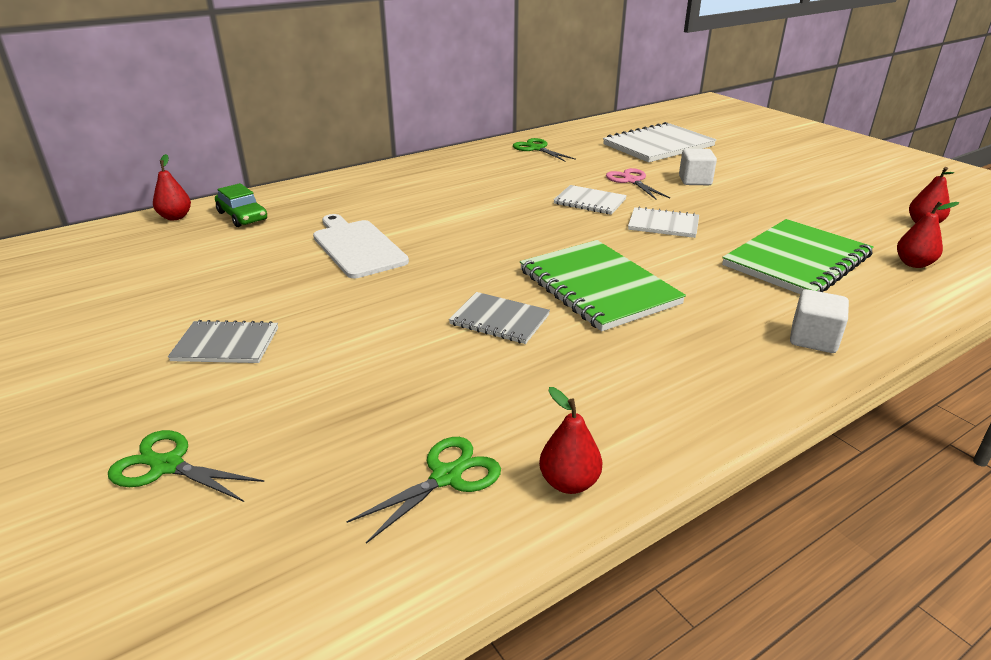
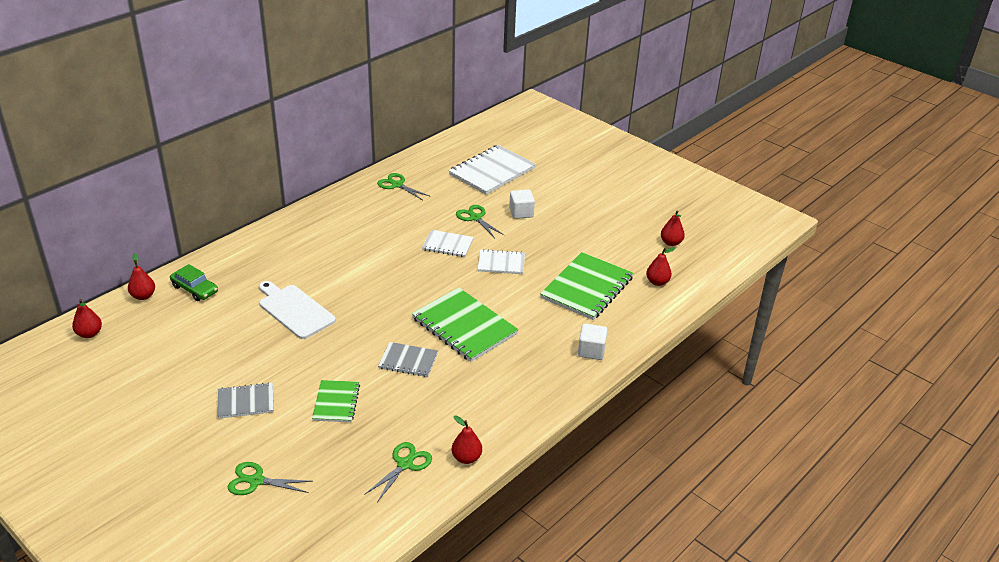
camera: 15 degrees left, 5 degrees up
(80, 246) = (89, 334): none -> red pear
(364, 362) = (336, 402): none -> green notebook
(631, 181) = (475, 218): pink scissors -> green scissors

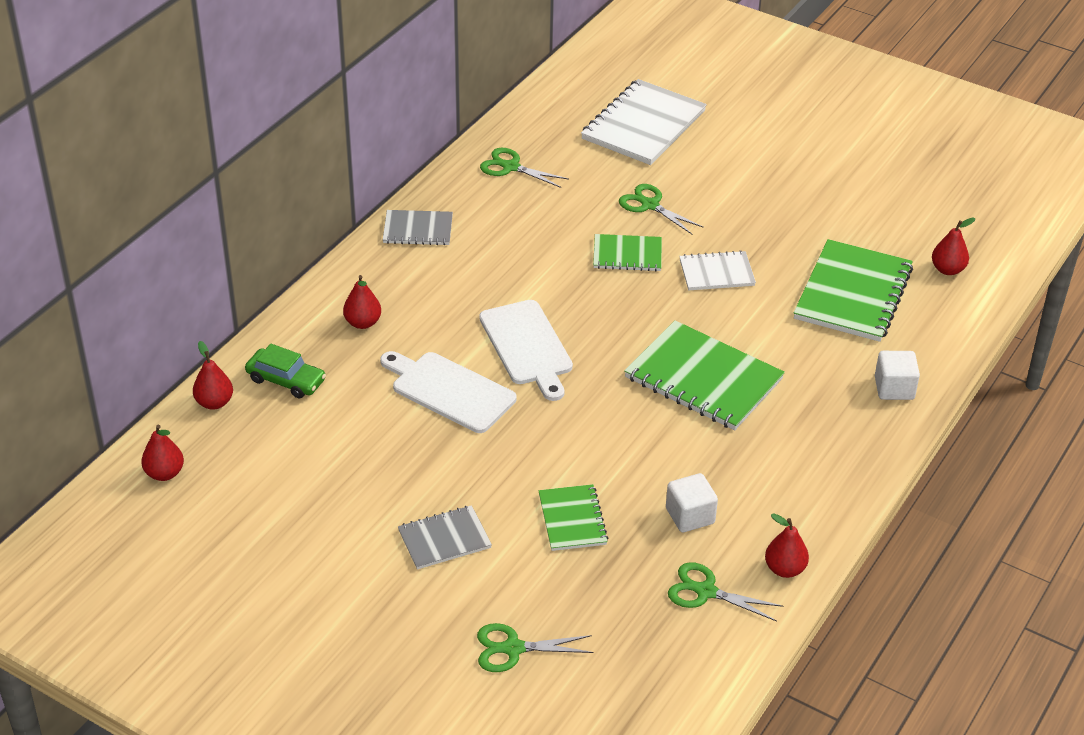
camera: 10 degrees left, 5 degrees up
(357, 290) = (527, 346): none -> white cutting board
(405, 464) = (705, 591): green scissors -> green scissors turned 90 degrees counterclockwise
(408, 361) = (646, 442): grey notebook -> grey notebook (418, 229)
(447, 245) = (627, 255): white notebook -> green notebook
(521, 213) = (713, 187): white cube -> white cube (690, 516)
(671, 243) = (945, 205): red pear -> red pear (363, 323)

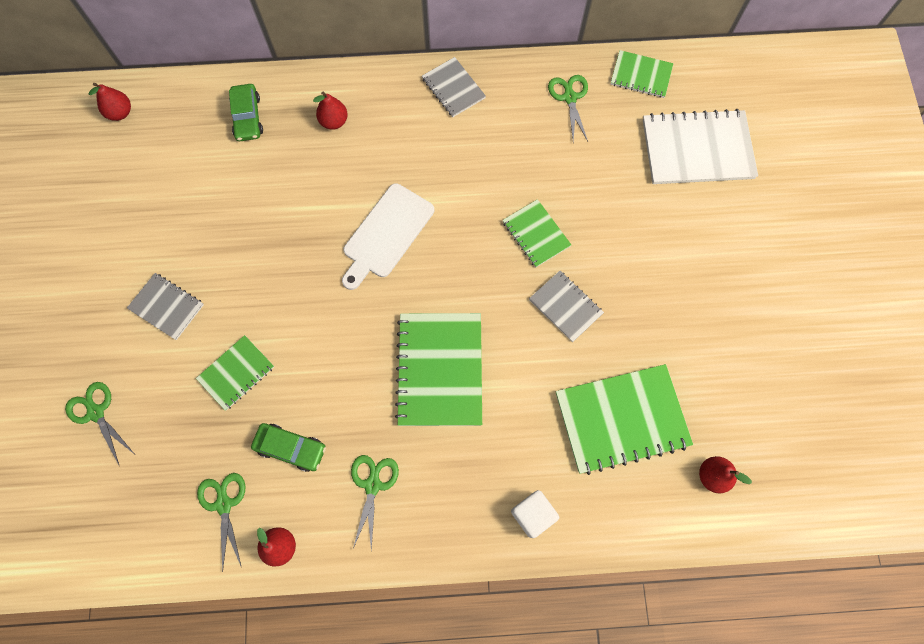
camera: 55 degrees right, 30 degrees up
(214, 403) = (199, 94): red pear -> none
(449, 390) = (306, 216): white cutting board -> none
(536, 117) = (641, 75): none -> green notebook
(649, 205) = (605, 213): green scissors -> green scissors (372, 485)
(690, 516) = (291, 448): white cube -> green car
(716, 273) = (565, 307): white notebook -> grey notebook

